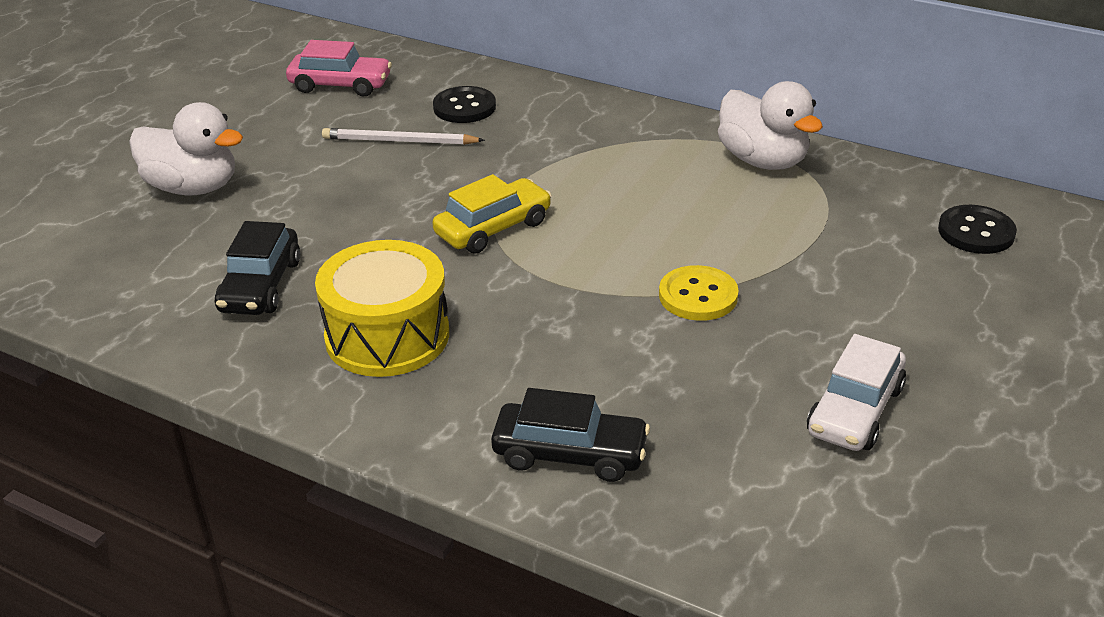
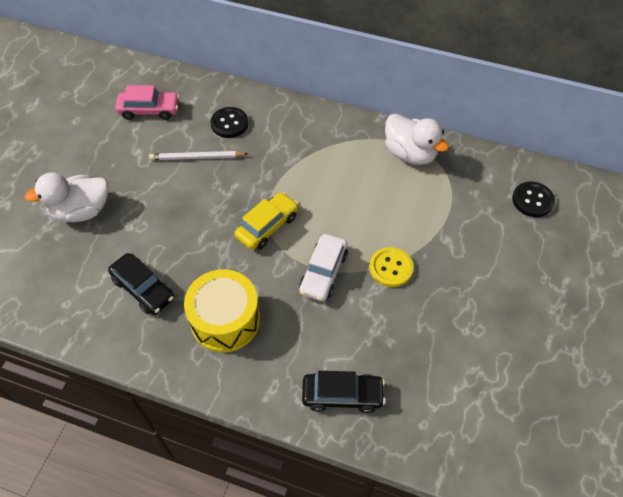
camera: 10 degrees left, 20 degrees up
(193, 188) = (81, 211): white duck -> white duck turned 150 degrees clockwise
(261, 286) = (143, 289): black car -> black car turned 45 degrees counterclockwise
(855, 410) = (485, 344): white car -> white car (323, 272)

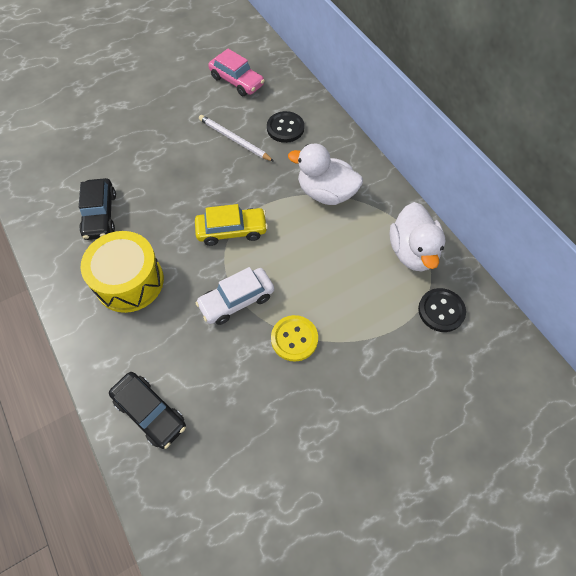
camera: 40 degrees right, 5 degrees up
(81, 211) = (118, 128): white duck -> white duck (326, 193)
(532, 200) = (490, 377): black button -> black button (441, 311)

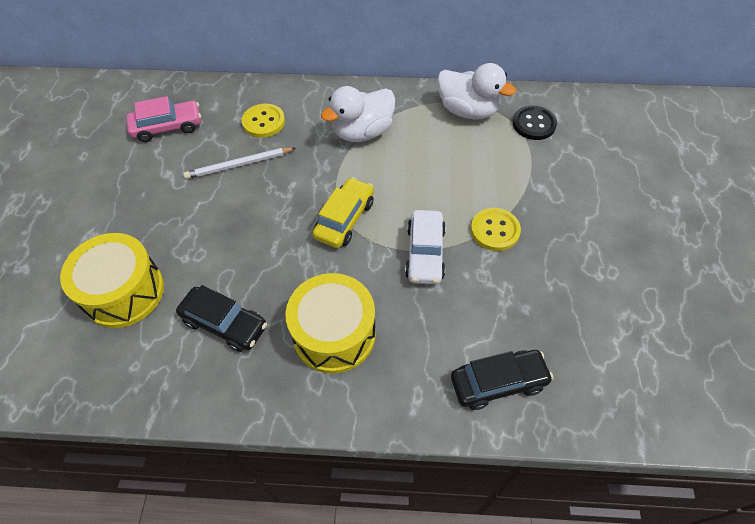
camera: 55 degrees left, 5 degrees down
(92, 148) = (124, 292): none -> yellow drum
(285, 128) = (263, 122): black button -> yellow button

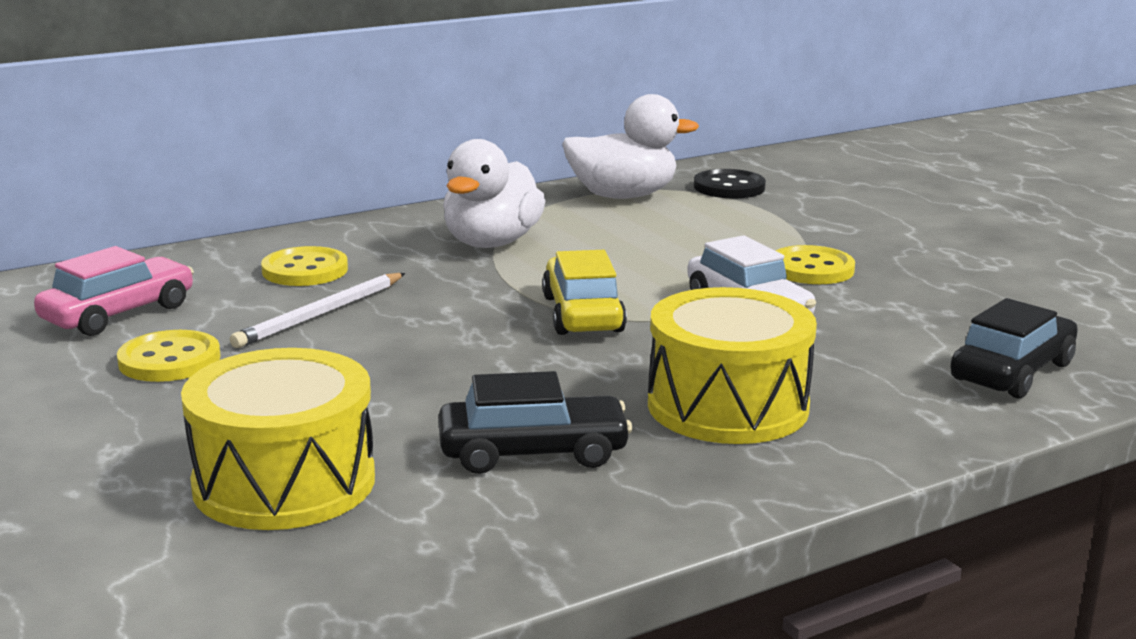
camera: 35 degrees left, 35 degrees down
(157, 175) = (169, 360): none -> yellow button

